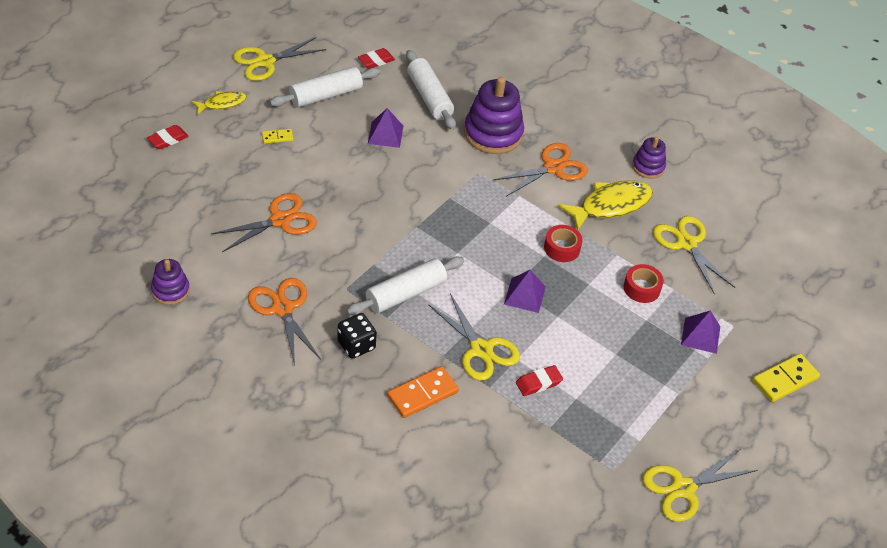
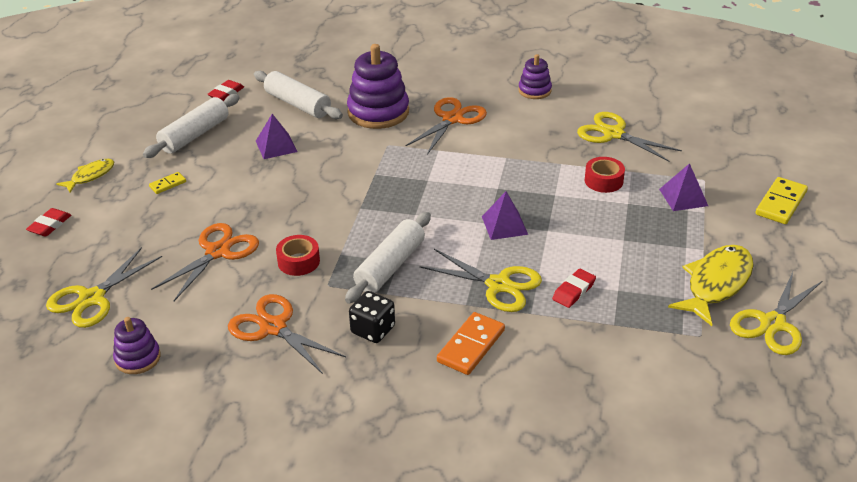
camera: 20 degrees left, 10 degrees down
(265, 61) = (114, 128): yellow scissors -> yellow scissors (92, 298)
(562, 248) = (509, 176): red tape -> red tape (298, 261)
(611, 205) = (526, 129): yellow fish -> yellow fish (716, 284)

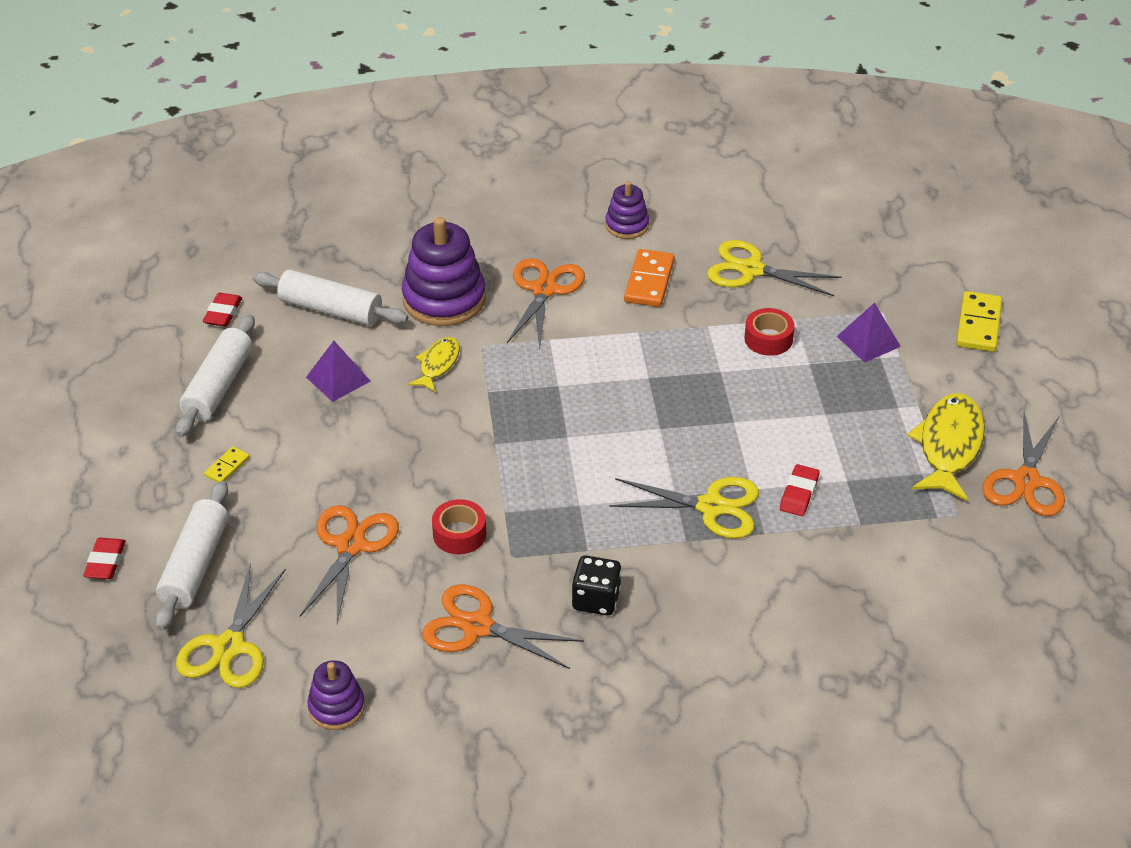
camera: 20 degrees left, 5 degrees up
(90, 176) = (114, 479): yellow fish -> yellow fish (438, 364)
(390, 266) = (573, 514): white rolling pin -> white rolling pin (195, 565)
(471, 346) = (717, 590): orange domino -> orange domino (649, 281)
(504, 225) = (680, 426): purple pyramid -> none
(772, 323) = (1026, 481): yellow scissors -> orange scissors

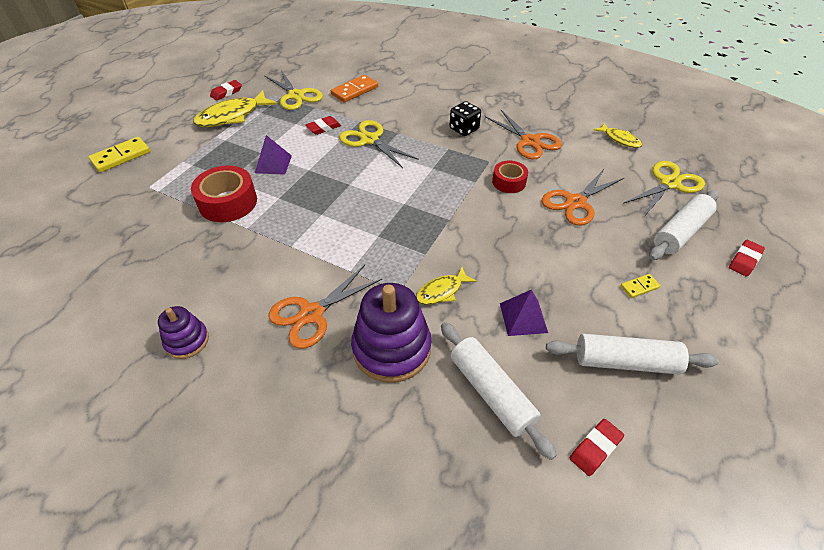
camera: 145 degrees left, 5 degrees up
(219, 386) = (625, 361): white rolling pin -> white rolling pin turned 45 degrees clockwise
(336, 707) = (620, 139): purple stacking toy -> yellow fish
(649, 281) = (237, 280): orange domino -> orange domino (355, 91)
(751, 270) = (168, 252): yellow scissors -> yellow scissors (296, 96)
(768, 339) = (228, 202): red tape -> red tape, size x1.64
(868, 341) = (183, 175): purple pyramid -> purple pyramid (273, 164)
(1026, 481) = (226, 92): orange scissors -> red eraser

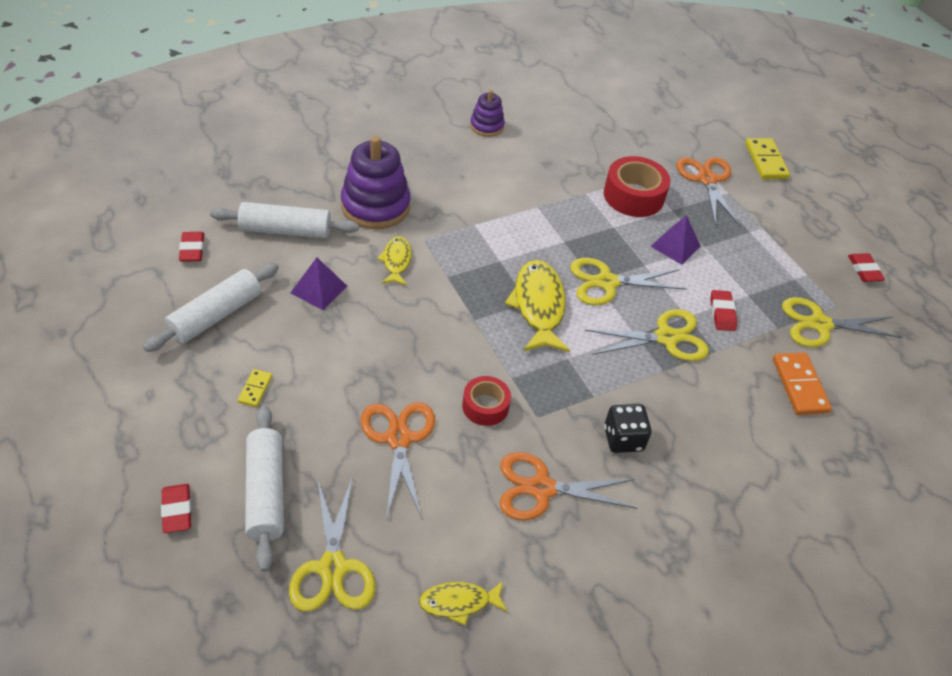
camera: 120 degrees right, 0 degrees up
(232, 116) = (800, 254): yellow fish -> yellow fish (538, 306)
(312, 314) = (450, 185): orange scissors -> orange scissors (707, 180)
(345, 178) = (607, 282): none -> yellow scissors

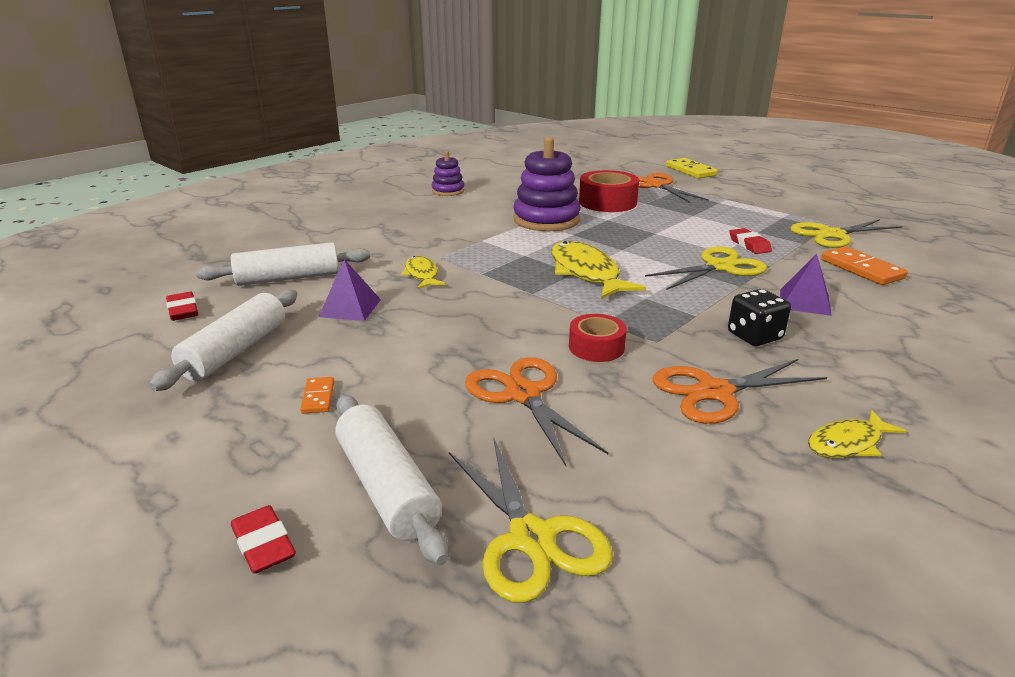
camera: 15 degrees left, 20 degrees down
(255, 389) = (318, 397): yellow domino -> orange domino
(375, 206) = (375, 247): purple stacking toy -> purple stacking toy (546, 220)
(459, 602) = (722, 522): yellow fish -> yellow fish (848, 443)
(607, 282) = (634, 248): yellow scissors -> none
(675, 246) = (670, 219): purple pyramid -> purple pyramid (805, 302)
(864, 270) = (827, 204): red eraser -> none

